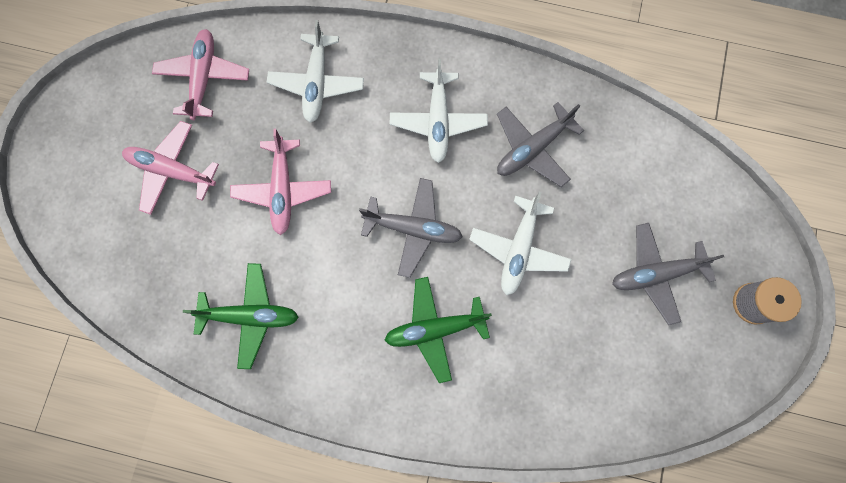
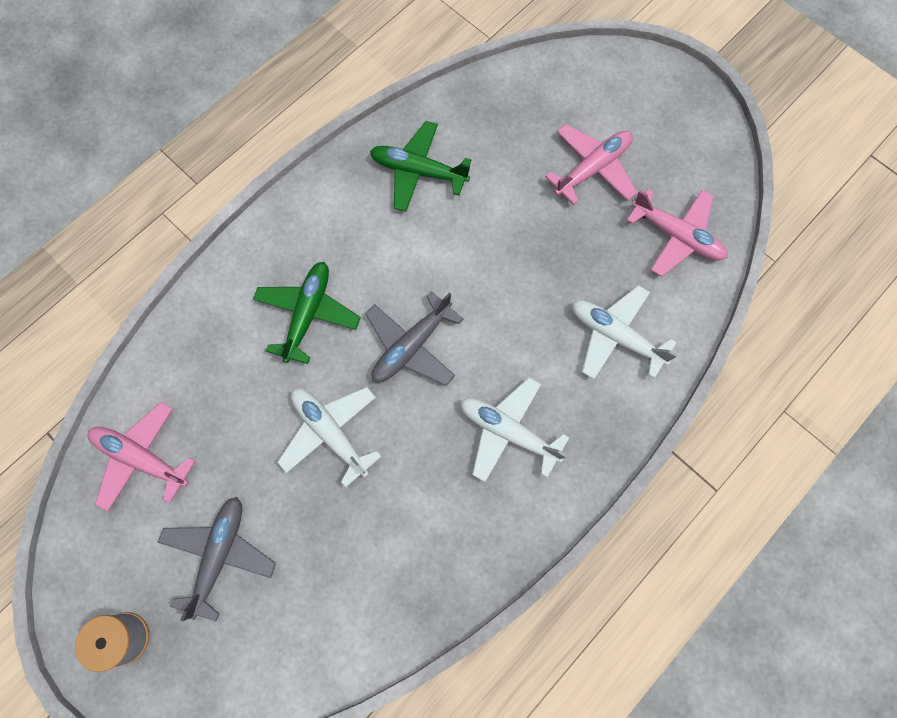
camera: 120 degrees right, 5 degrees down
(250, 316) = (418, 171): green plane -> green plane turned 75 degrees clockwise
(283, 190) = (519, 251): pink plane -> pink plane (141, 458)
(532, 149) = (423, 511): grey plane -> none

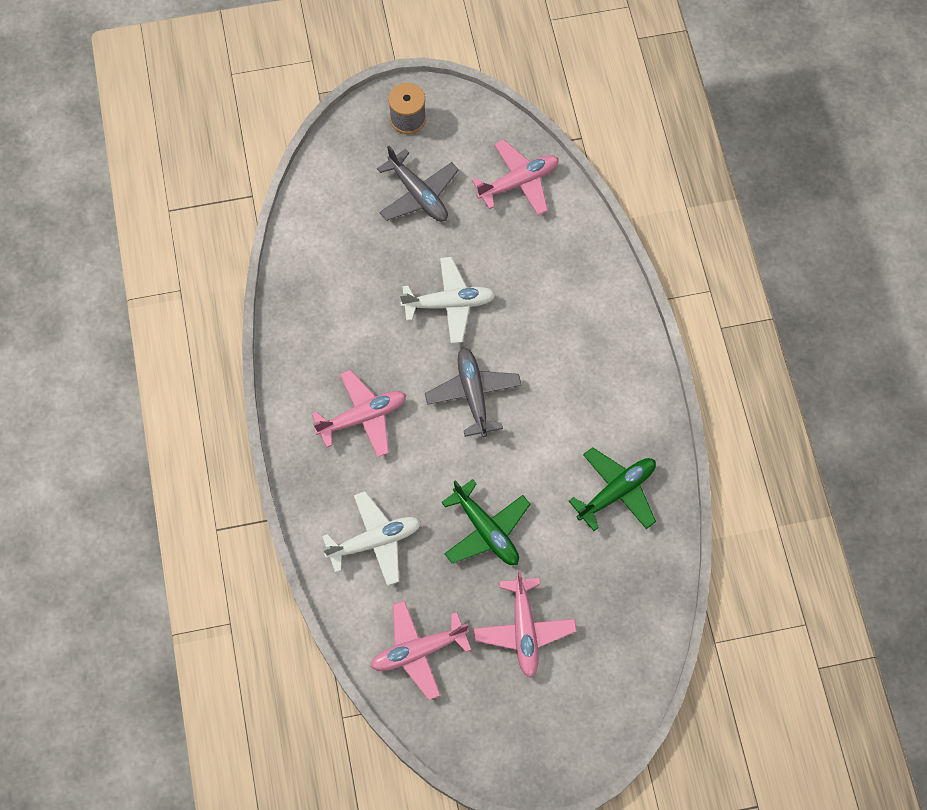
camera: 125 degrees right, 5 degrees down
(307, 314) = (550, 340): green plane -> green plane (486, 530)
(508, 432) = (362, 417): white plane -> pink plane

